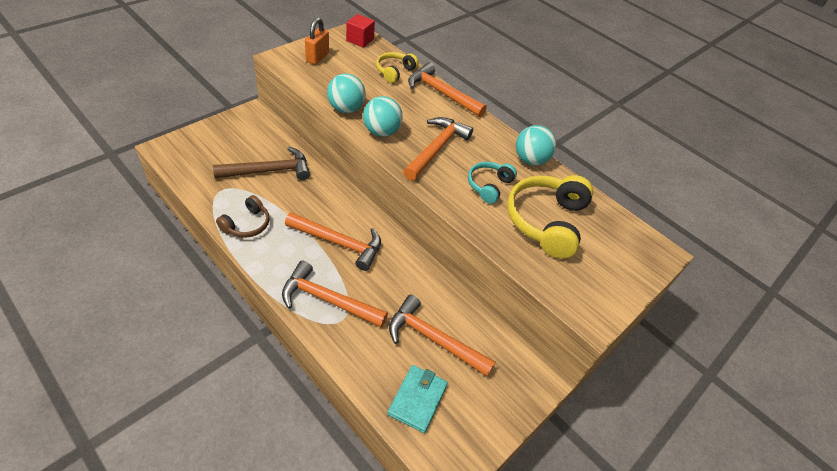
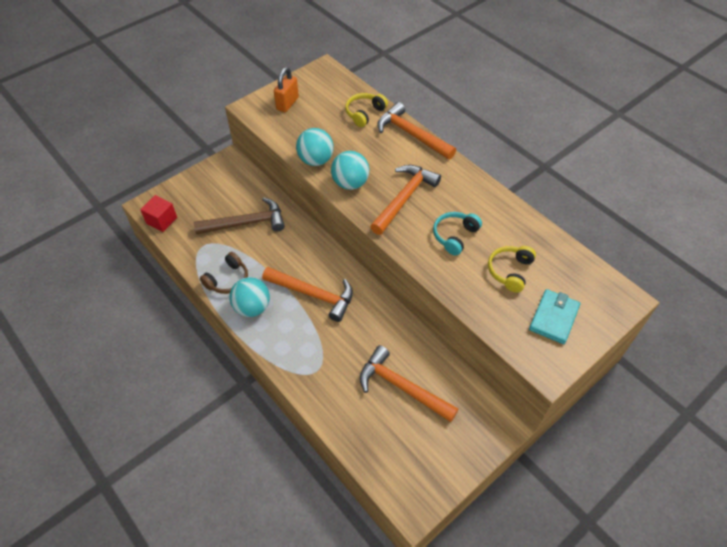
camera: 10 degrees right, 5 degrees up
(328, 300) = (304, 351): orange hammer -> none
(360, 40) = (329, 79): red cube -> red cube (161, 220)
(417, 399) = (385, 443): turquoise wallet -> turquoise wallet (554, 318)
(530, 160) = (499, 205): turquoise ball -> turquoise ball (252, 307)
(546, 221) = (510, 271): yellow headphones -> yellow headphones, size x0.55

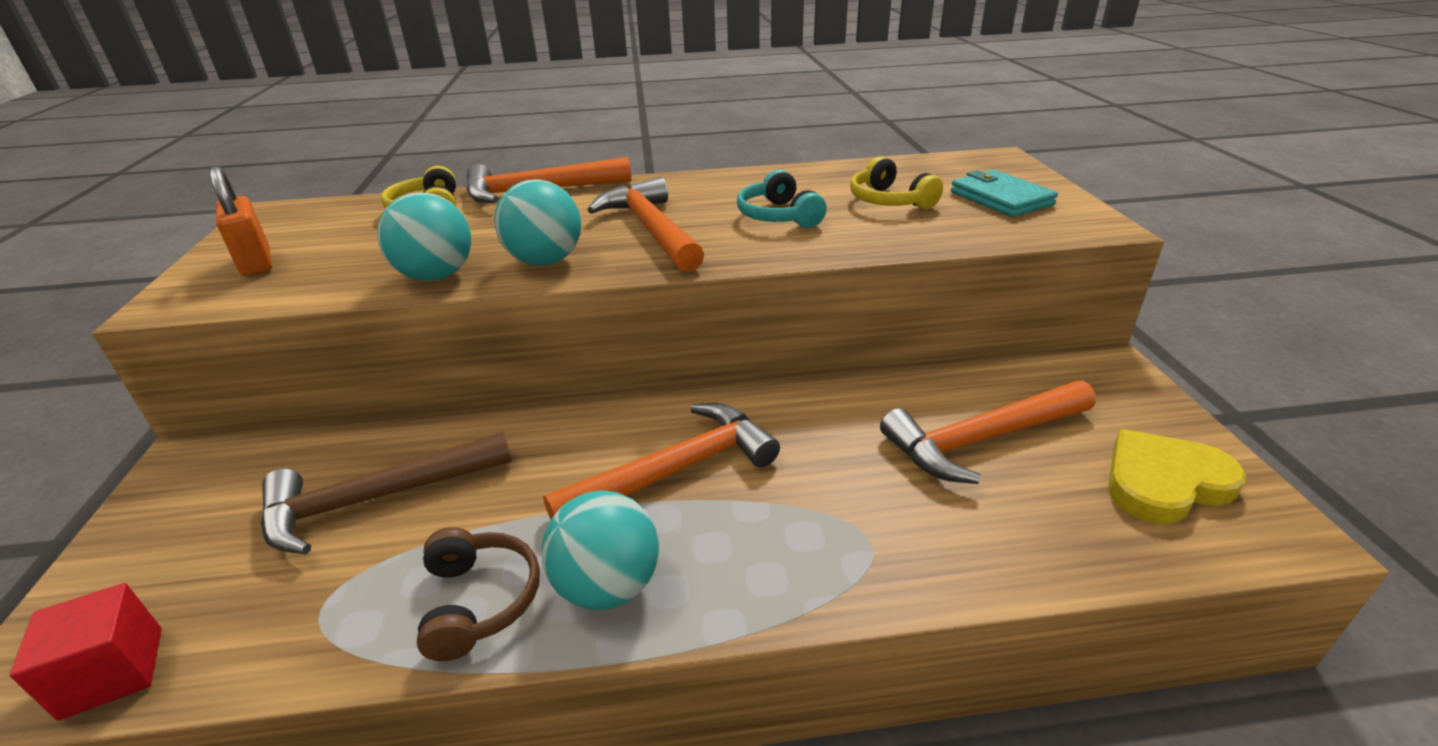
camera: 55 degrees left, 20 degrees down
(246, 223) = (376, 499): brown hammer -> brown hammer turned 135 degrees counterclockwise
(418, 460) = (1164, 482): none -> yellow heart

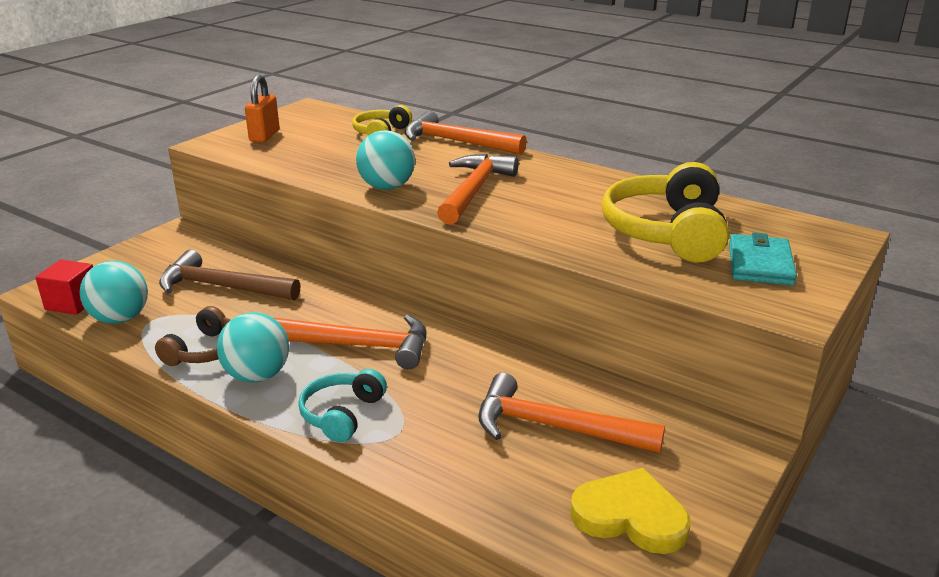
camera: 40 degrees right, 5 degrees down
(436, 276) = (325, 174): turquoise ball -> turquoise ball (120, 319)
(779, 216) = (567, 212): turquoise headphones -> turquoise headphones (342, 414)
(889, 201) = (666, 232): yellow headphones -> yellow headphones, size x1.80

